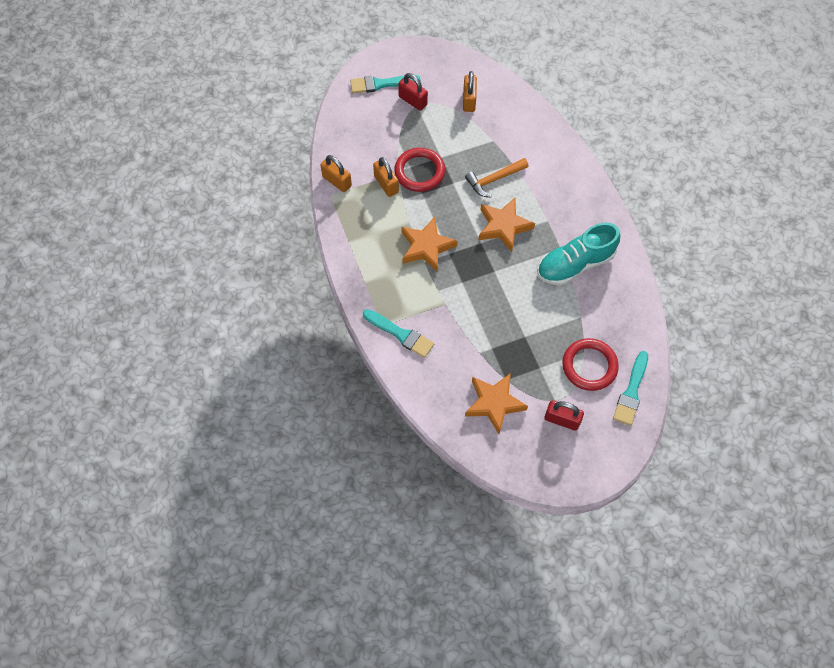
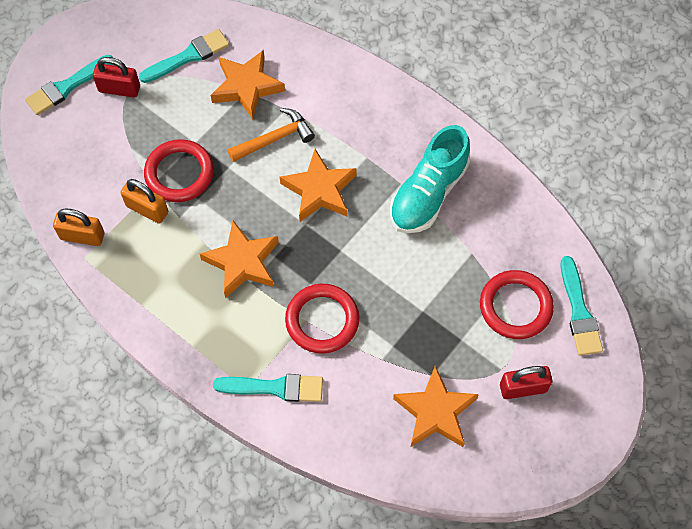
camera: 30 degrees left, 0 degrees up
(455, 308) = (322, 320): none -> red ring
(469, 100) = (188, 56): orange padlock -> turquoise brush
(494, 179) = (275, 139): orange hammer -> orange hammer turned 150 degrees counterclockwise
(495, 137) = (247, 87): none -> orange star

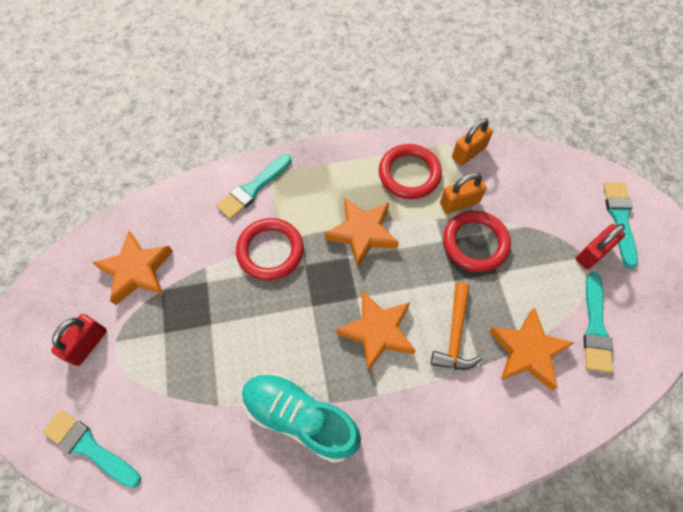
camera: 130 degrees right, 0 degrees up
(428, 193) = (300, 418): turquoise shoe -> turquoise shoe turned 45 degrees counterclockwise
(515, 306) = (145, 398): red ring -> red ring (409, 174)

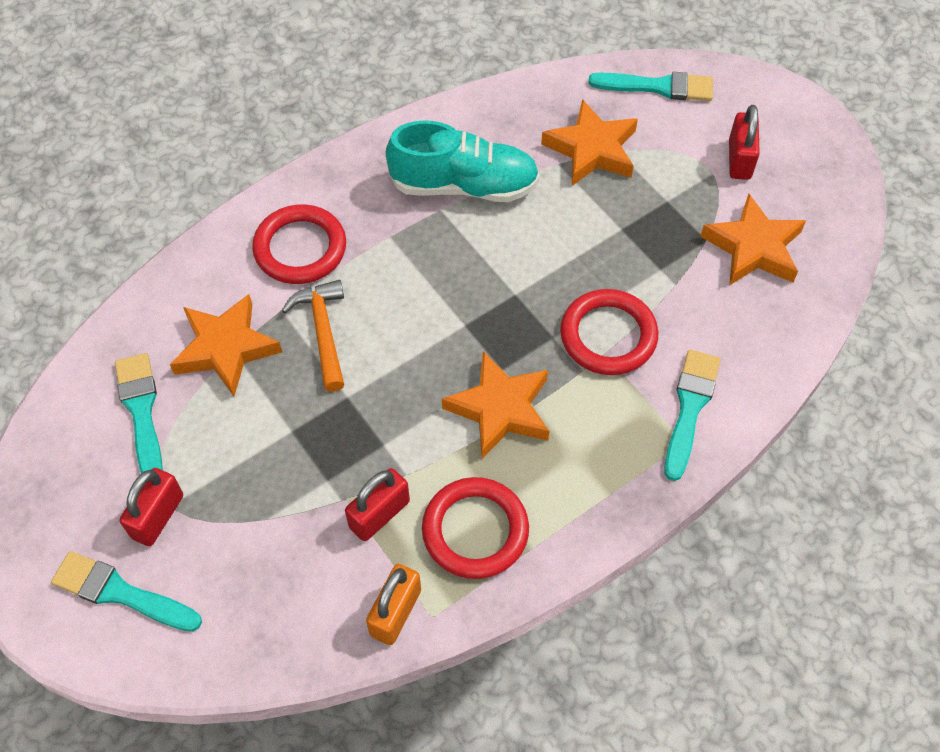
camera: 155 degrees right, 5 degrees down
(377, 331) = (420, 298): orange star -> orange star (592, 149)
(459, 203) = (379, 514): orange padlock -> red padlock
(475, 243) = (335, 461): red ring -> red ring (300, 248)
(620, 219) = (121, 593): turquoise brush -> turquoise brush turned 135 degrees clockwise

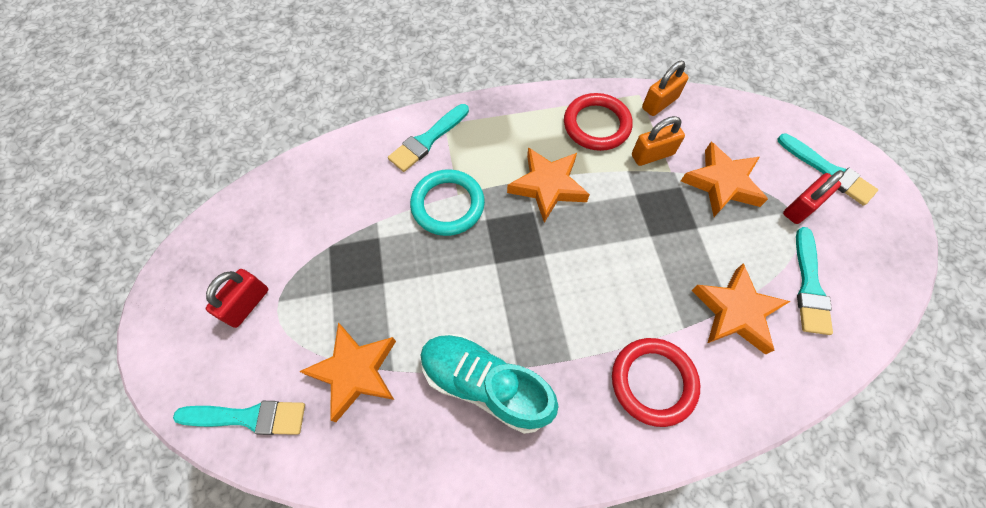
camera: 155 degrees left, 5 degrees up
(323, 332) = (654, 294): orange hammer -> none
(379, 514) = (652, 155): red padlock -> orange padlock
(608, 336) = (448, 205): red ring -> turquoise ring
(658, 87) = (248, 417): turquoise brush -> turquoise brush turned 150 degrees clockwise
(753, 247) = (301, 225): orange star -> orange star (722, 183)

